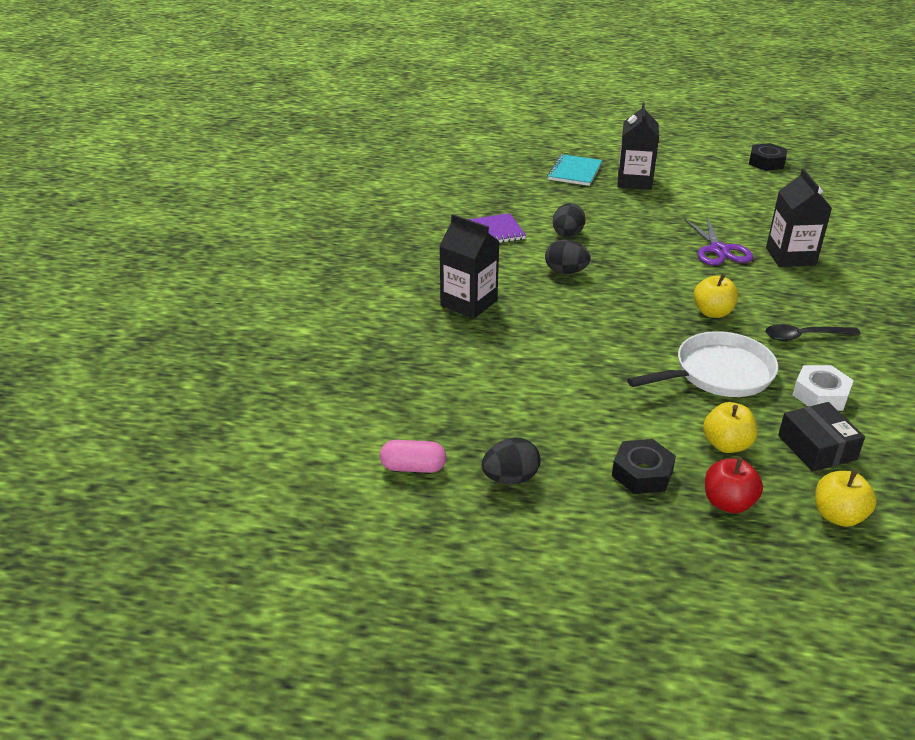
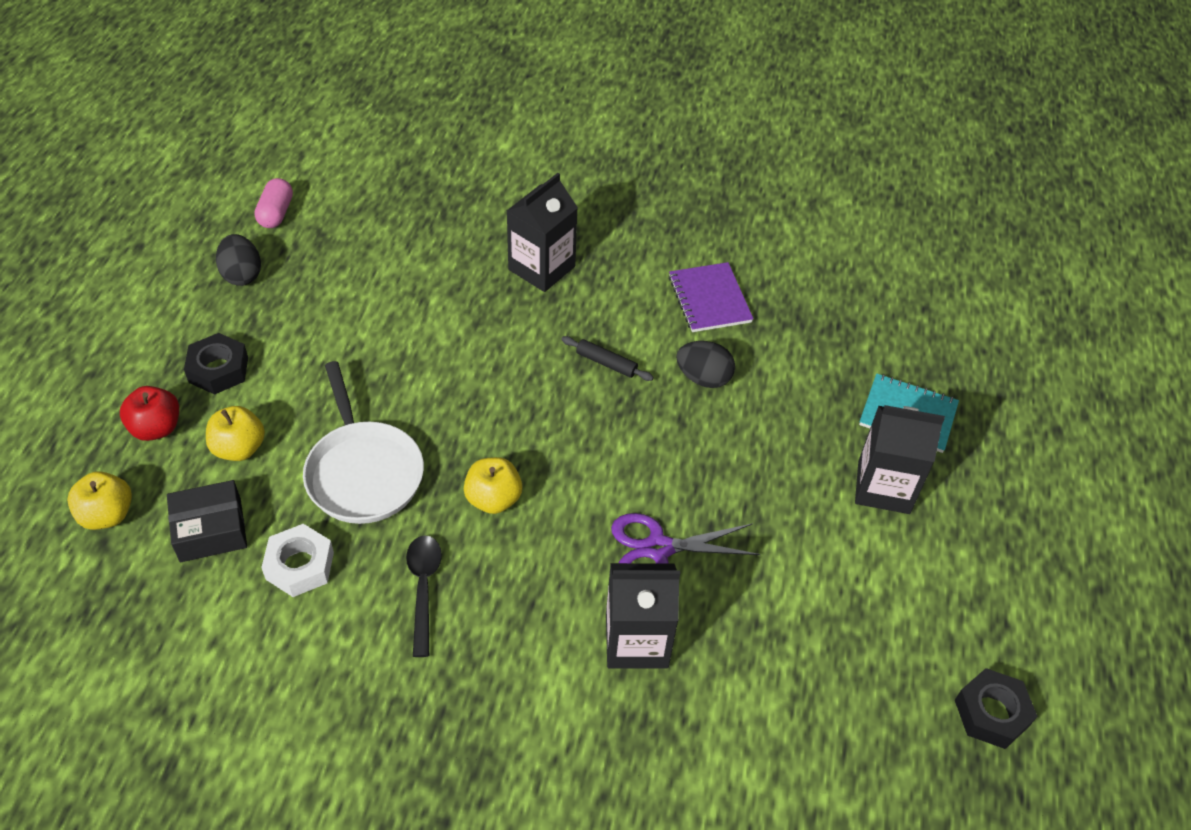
camera: 90 degrees right, 15 degrees up
(565, 271) = (606, 363): black egg -> black rolling pin

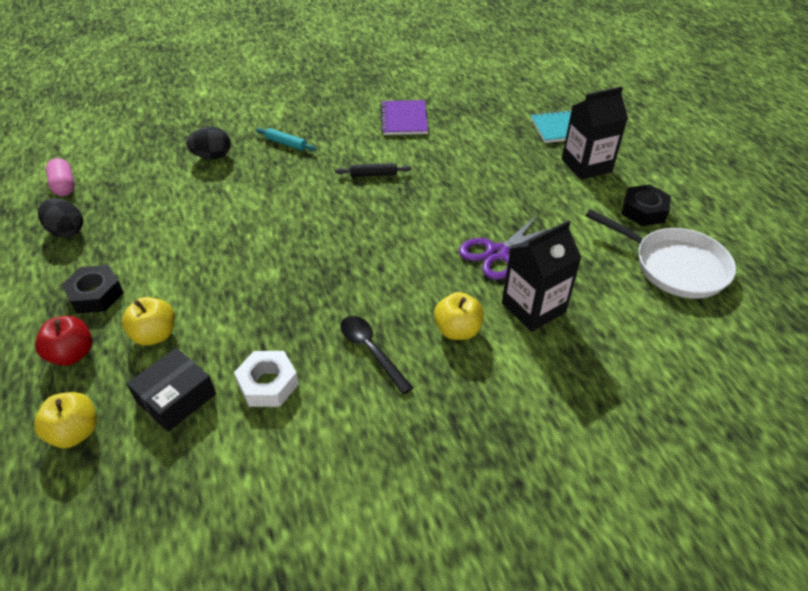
camera: 30 degrees left, 5 degrees down
(363, 472) = (265, 304): white pan -> white pan (674, 266)
(493, 499) = (370, 277): yellow apple -> yellow apple (457, 330)
(541, 268) = (286, 144): black carton -> turquoise rolling pin
(703, 378) = (438, 157): black egg -> black egg (212, 156)
(709, 299) = (404, 119): purple notebook -> purple notebook turned 45 degrees clockwise
(991, 713) = (747, 242): black nut -> black nut (644, 211)

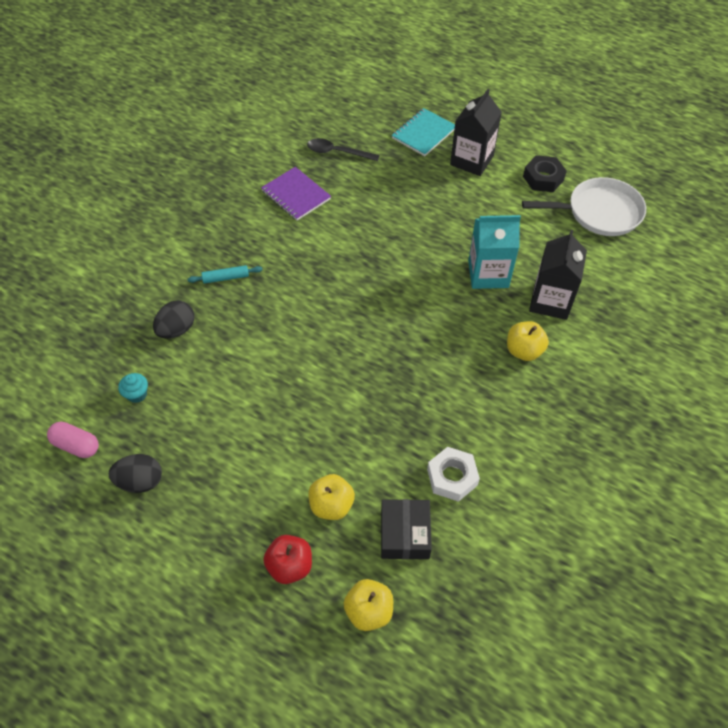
camera: 40 degrees left, 10 degrees up
(96, 295) = (243, 511): black nut -> none
(137, 179) = (137, 394): none -> turquoise cupcake
(371, 351) = (488, 405): black spoon -> black spoon (337, 152)
(373, 174) = (331, 263): black rolling pin -> none
(497, 253) = (488, 274): purple scissors -> turquoise carton

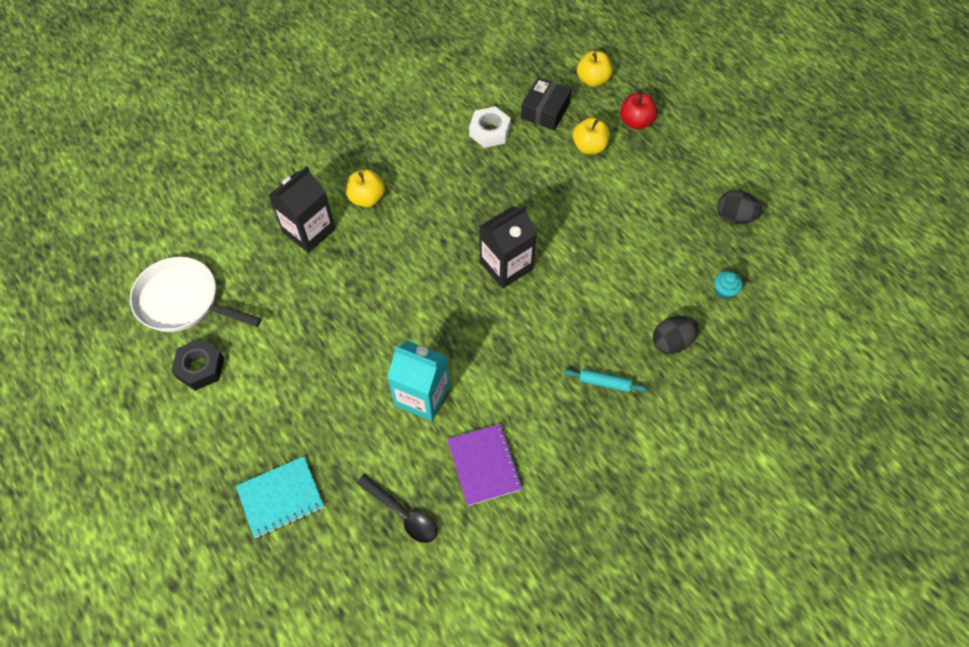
camera: 155 degrees left, 5 degrees up
(76, 445) = (785, 266): pink capsule -> none
(471, 160) = (256, 428): black carton -> black carton (506, 265)
(488, 274) = (343, 280): turquoise carton -> turquoise carton (422, 396)

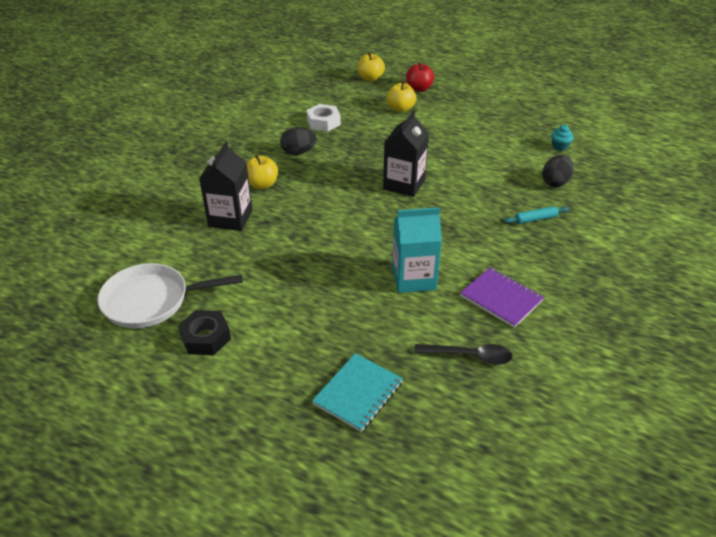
camera: 30 degrees left, 20 degrees down
(545, 111) = (353, 101): black box -> none
(734, 217) = (527, 111): black egg -> black egg (298, 152)

